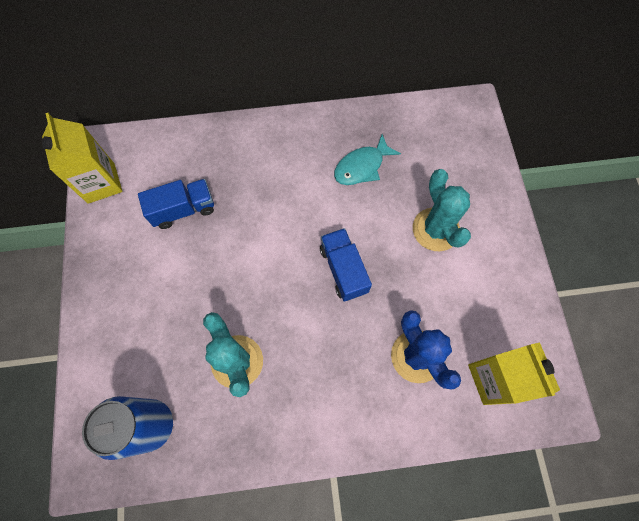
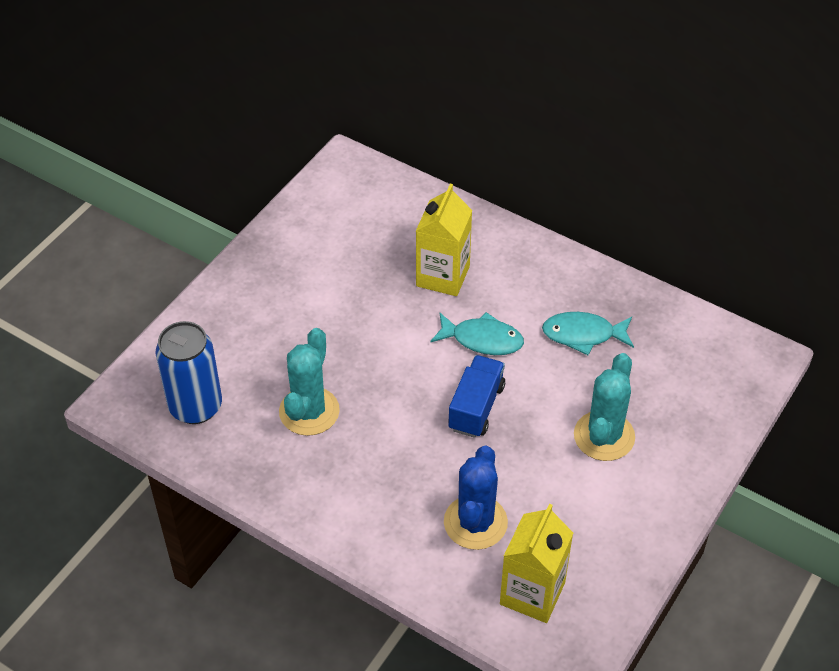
camera: 40 degrees right, 20 degrees down
(101, 183) = (322, 195): yellow carton -> yellow carton (443, 276)
(183, 210) = (375, 262): blue truck -> none
(304, 216) = (482, 339): none -> turquoise fish

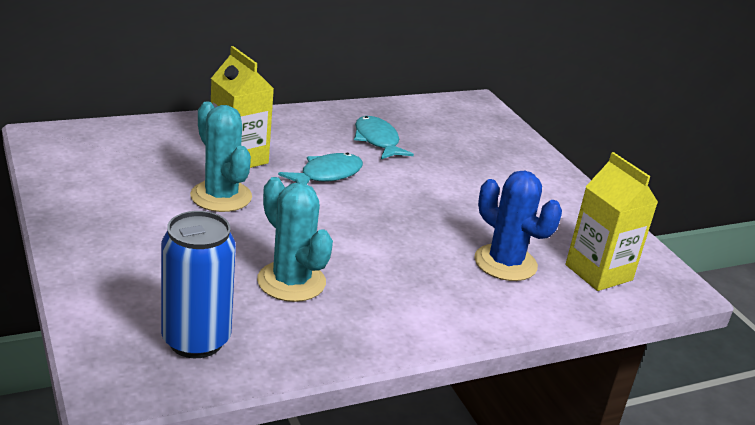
camera: 60 degrees left, 20 degrees down
(476, 407) = (390, 208): blue truck -> none
(583, 335) = (377, 140): turquoise fish -> turquoise fish turned 120 degrees clockwise
(604, 436) = (480, 177): turquoise cactus -> turquoise cactus (221, 196)

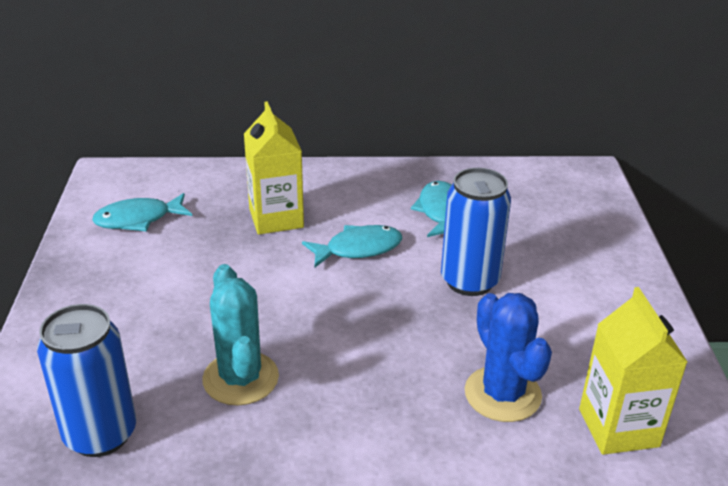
camera: 25 degrees right, 5 degrees up
(107, 171) = (138, 219): none -> turquoise fish
(221, 196) = (231, 262): turquoise cactus -> none
(432, 189) = (469, 281): none -> blue can

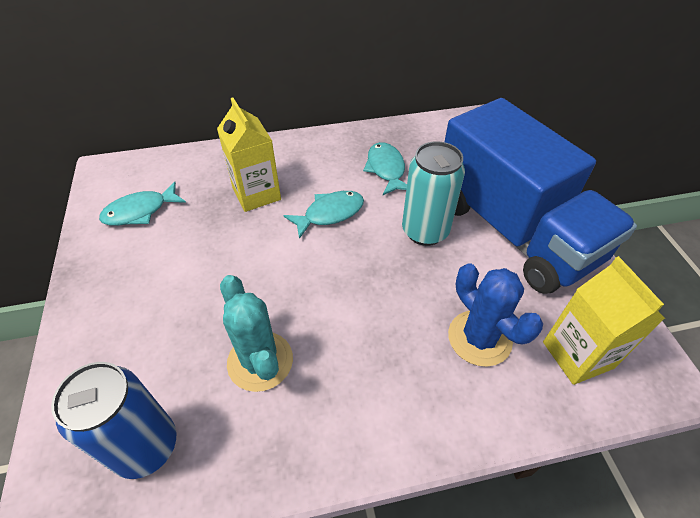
camera: 10 degrees left, 15 degrees up
(469, 281) = (425, 231): blue can -> turquoise can
(581, 294) = (513, 230): none -> blue truck

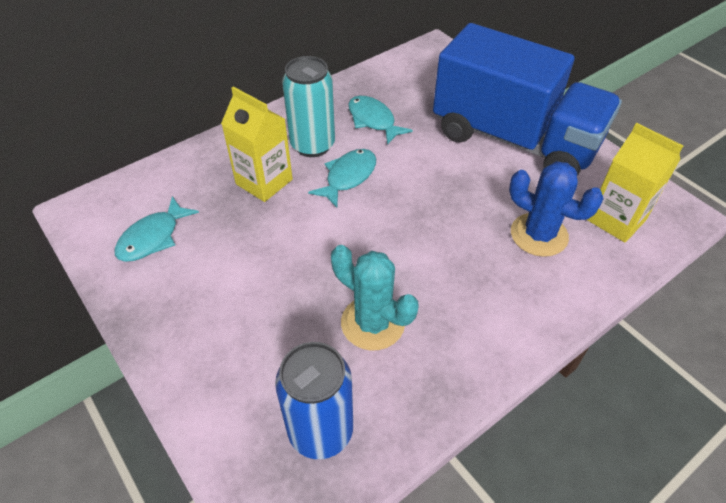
camera: 25 degrees left, 0 degrees up
(425, 231) = (442, 164): turquoise can -> turquoise can (312, 145)

